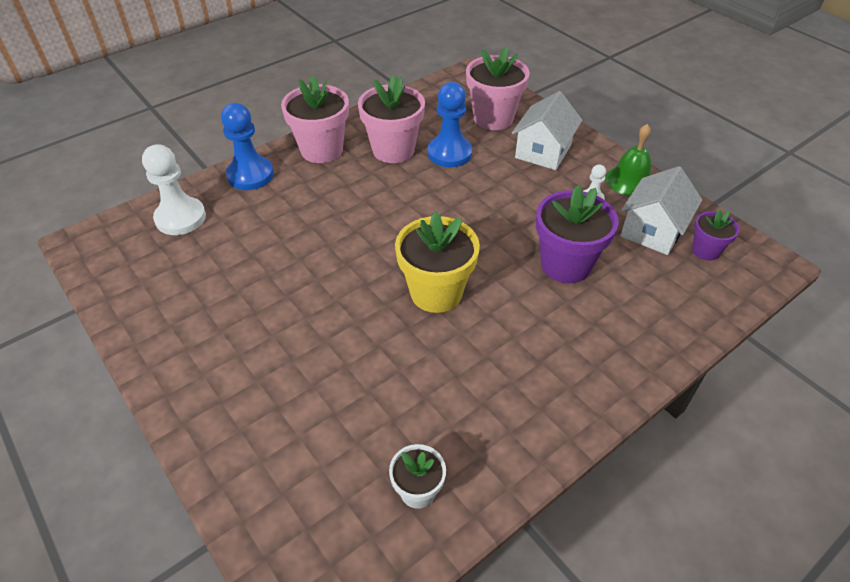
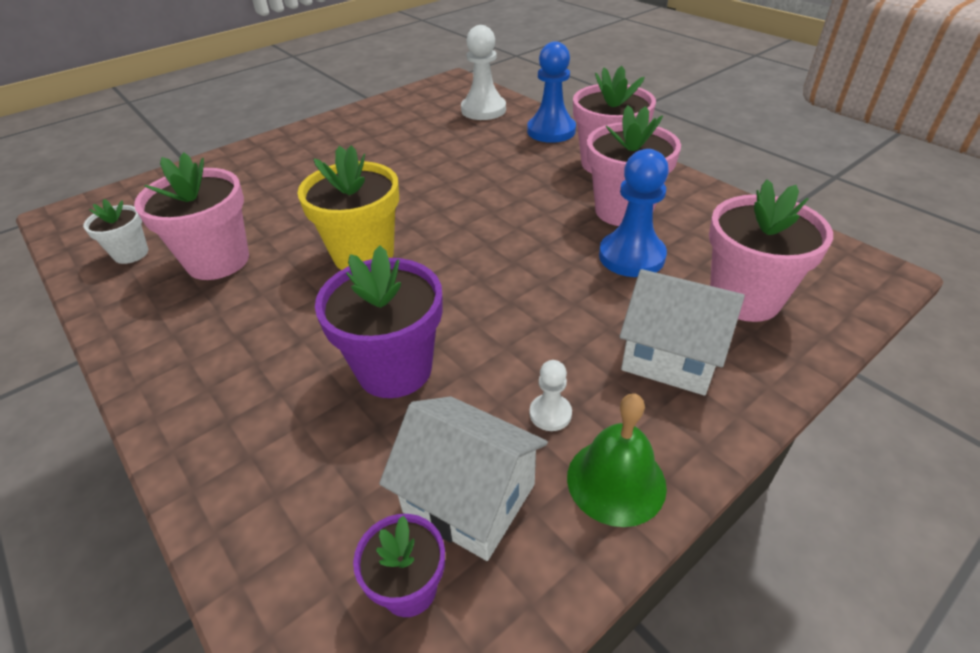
camera: 90 degrees right, 5 degrees down
(437, 401) = (218, 261): none -> pink flower pot

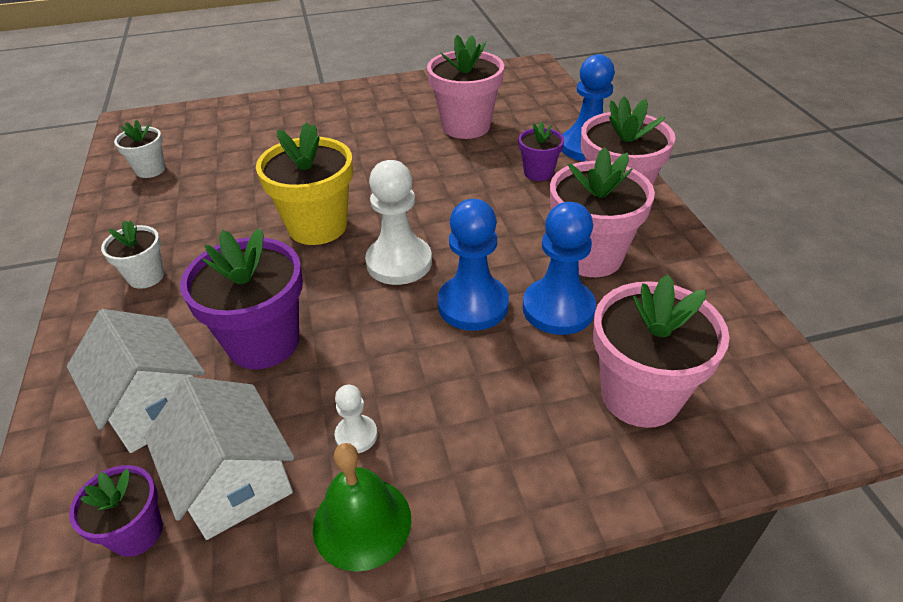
camera: 25 degrees right, 0 degrees up
(213, 353) = (146, 277): none -> white flower pot
(218, 261) = (205, 196): pink flower pot -> pink flower pot (466, 126)
(483, 110) = (536, 107): white pawn -> white pawn (399, 262)
(528, 159) = (538, 172): none -> purple flower pot
(561, 275) = (473, 305): none -> blue pawn
(671, 356) = (511, 426): white house -> white house (155, 404)

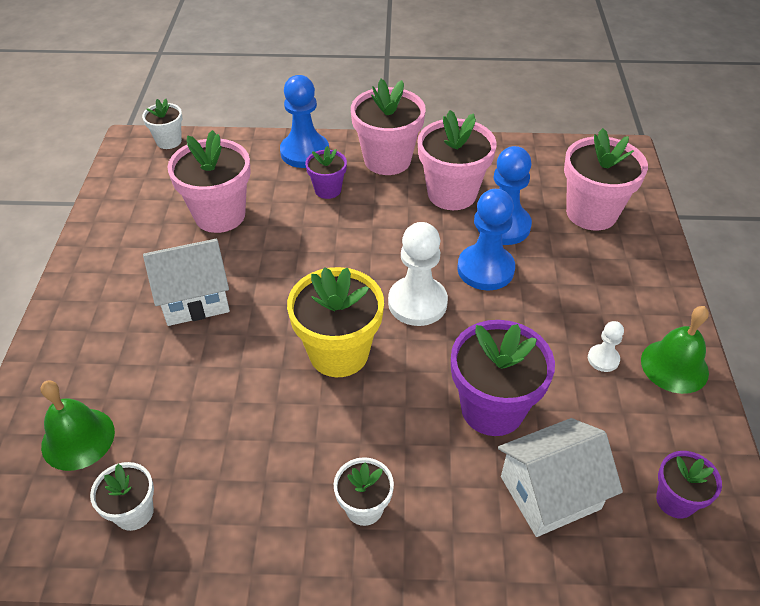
camera: 75 degrees left, 5 degrees up
(213, 132) = (78, 438): none -> green bell
(234, 480) = (635, 436): white house -> white house (194, 298)
(546, 80) = (169, 141): none -> white flower pot

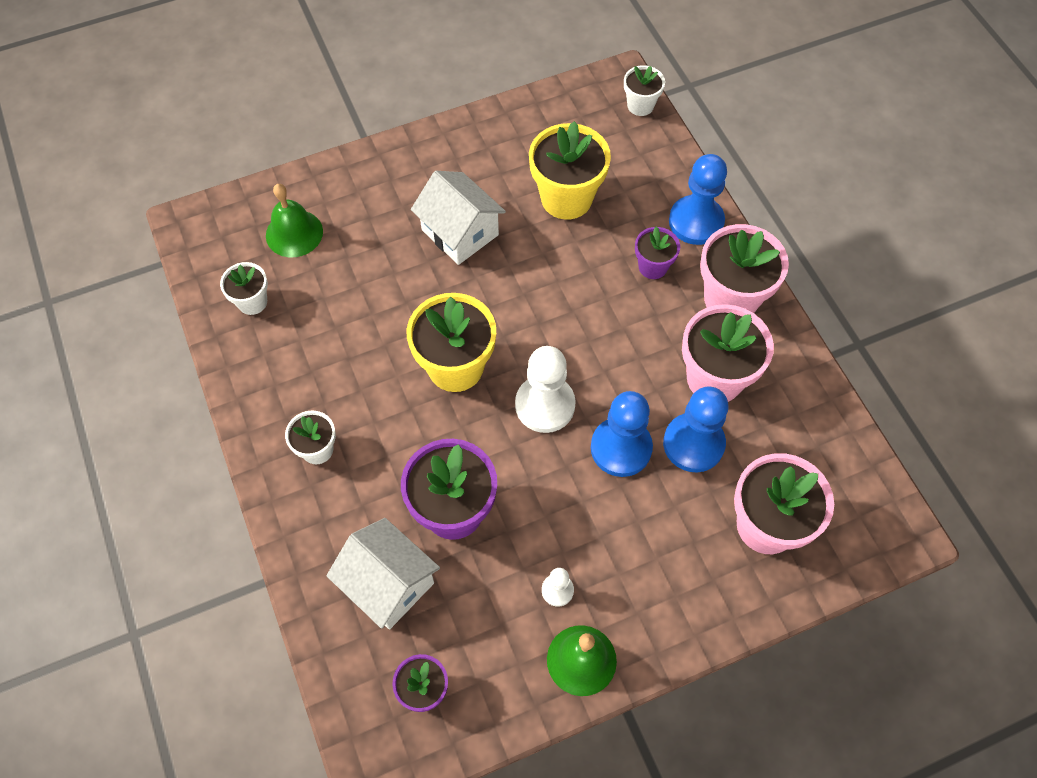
camera: 65 degrees right, 15 degrees up
(220, 215) = (566, 198): pink flower pot -> yellow flower pot

